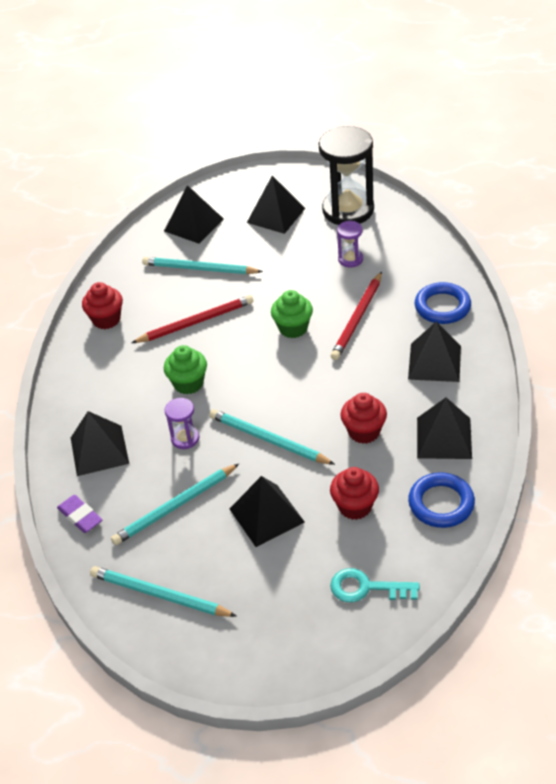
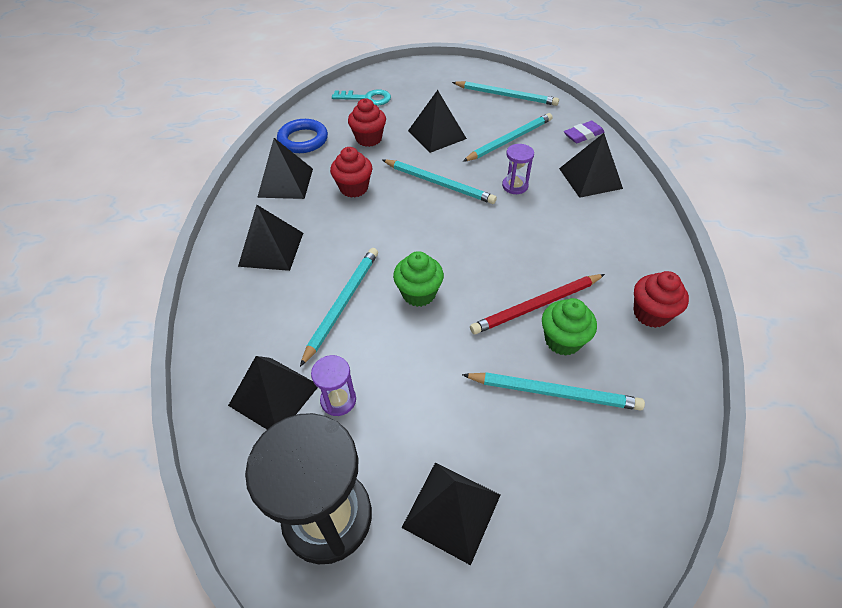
camera: 175 degrees right, 5 degrees up
(80, 516) = (583, 135): purple eraser -> purple eraser turned 75 degrees counterclockwise
(188, 383) = (525, 234): green cupcake -> green cupcake (563, 340)
(194, 225) = (589, 494): black pyramid -> black pyramid (274, 395)
(358, 318) = (342, 304): red pencil -> turquoise pencil
(442, 307) = (239, 316): blue ring -> none

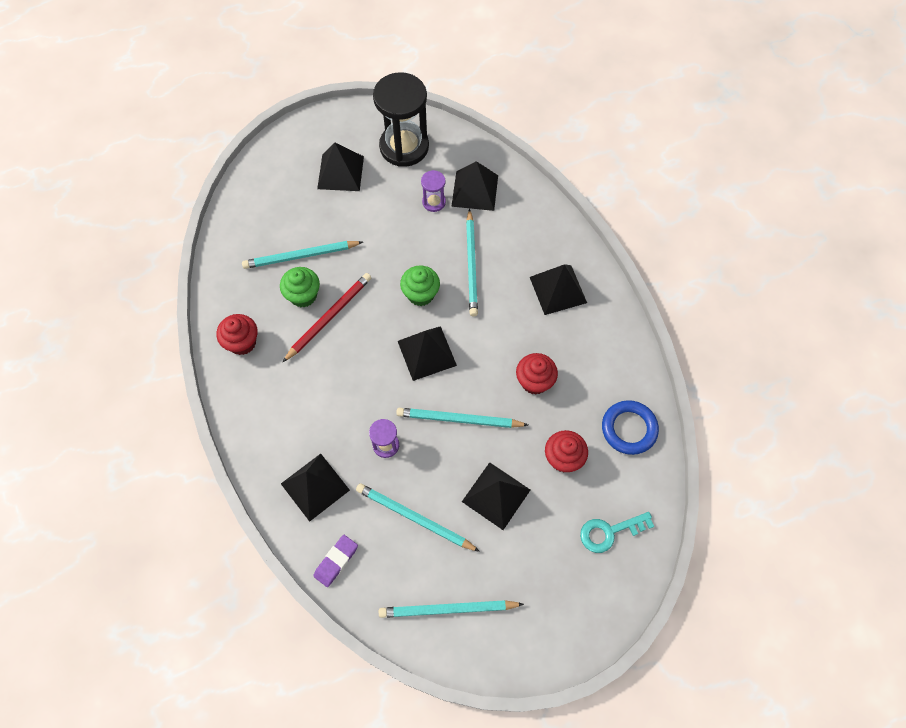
camera: 155 degrees right, 15 degrees up
(285, 182) = (601, 364): black pyramid -> black pyramid (427, 353)
(509, 140) = (414, 518): turquoise pencil -> turquoise pencil turned 90 degrees clockwise

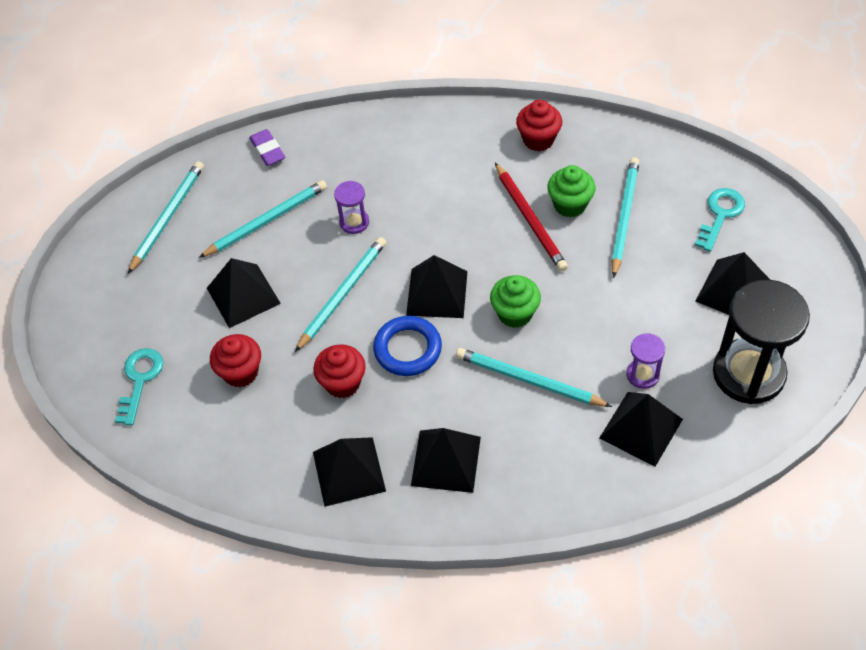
camera: 120 degrees right, 10 degrees down
(275, 198) = (720, 215): none -> turquoise key
(315, 486) = (348, 155): black pyramid -> black pyramid (348, 471)
(629, 429) = (230, 453): blue ring -> blue ring (408, 349)

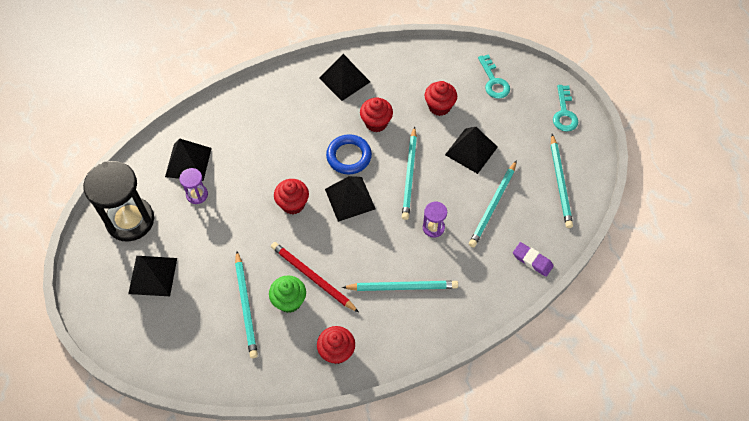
camera: 150 degrees right, 5 degrees up
(445, 461) = (294, 104): black pyramid -> none
(515, 313) = (293, 204): green cupcake -> red cupcake
(529, 380) = (266, 165): turquoise pencil -> turquoise pencil (402, 287)
(720, 215) = (176, 335): turquoise key -> turquoise key (564, 113)

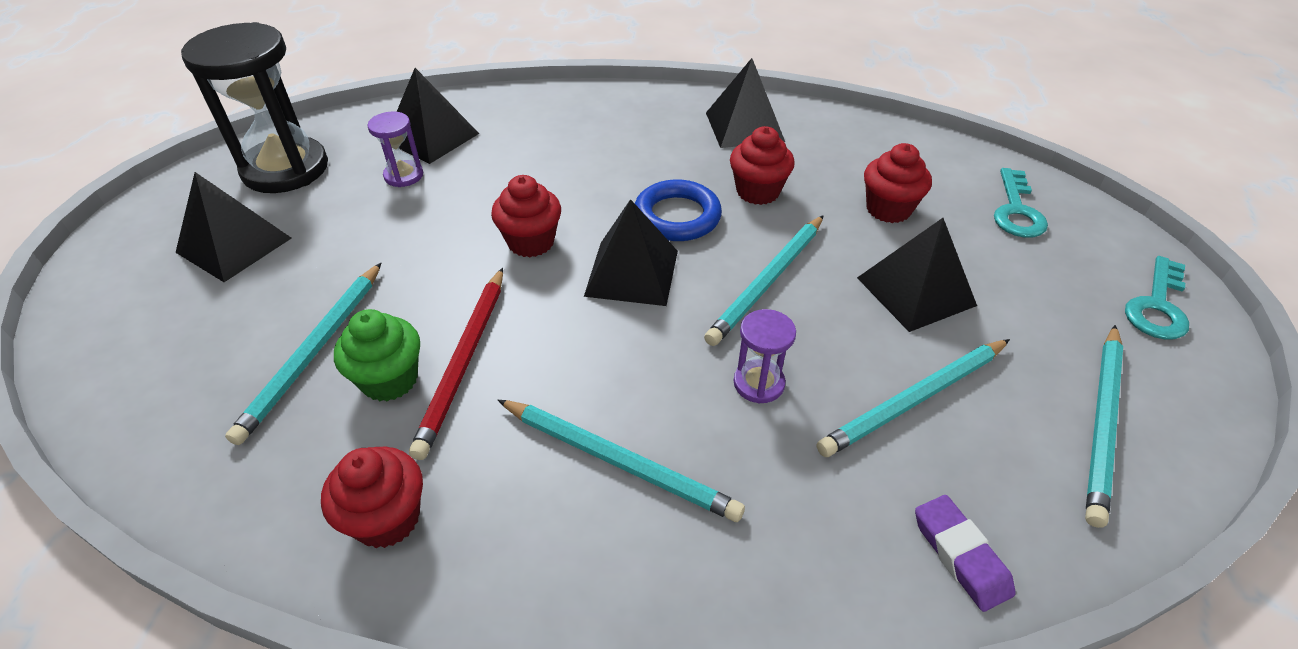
camera: 30 degrees right, 15 degrees down
(312, 277) = (464, 361): red pencil -> red pencil turned 150 degrees counterclockwise

